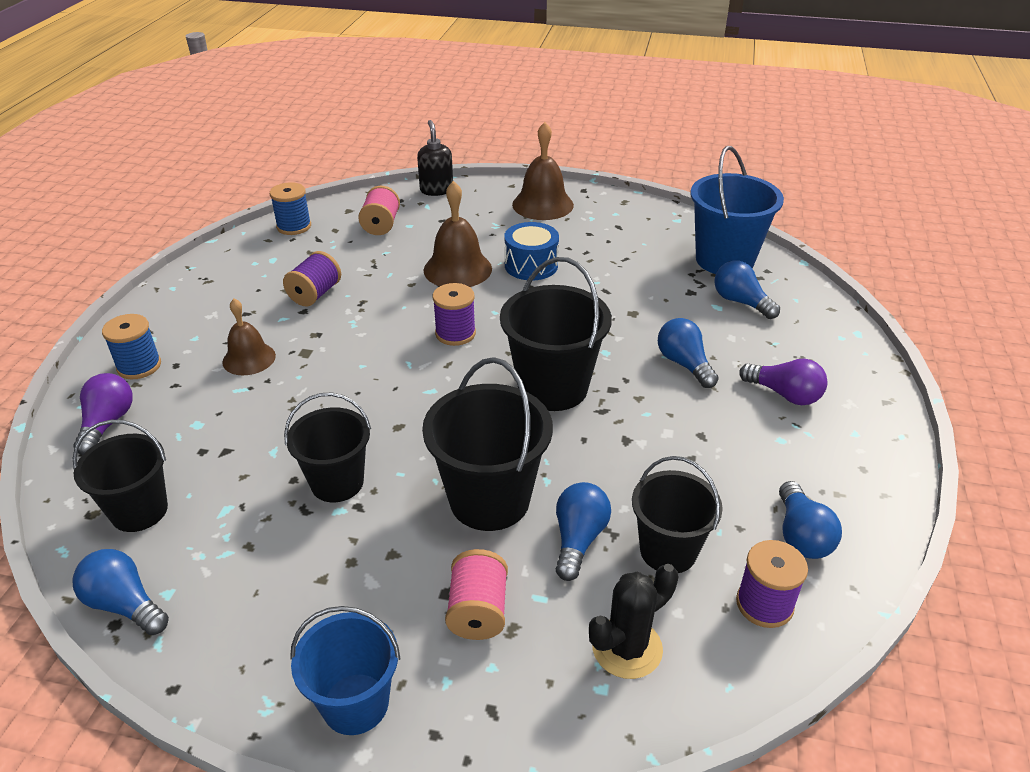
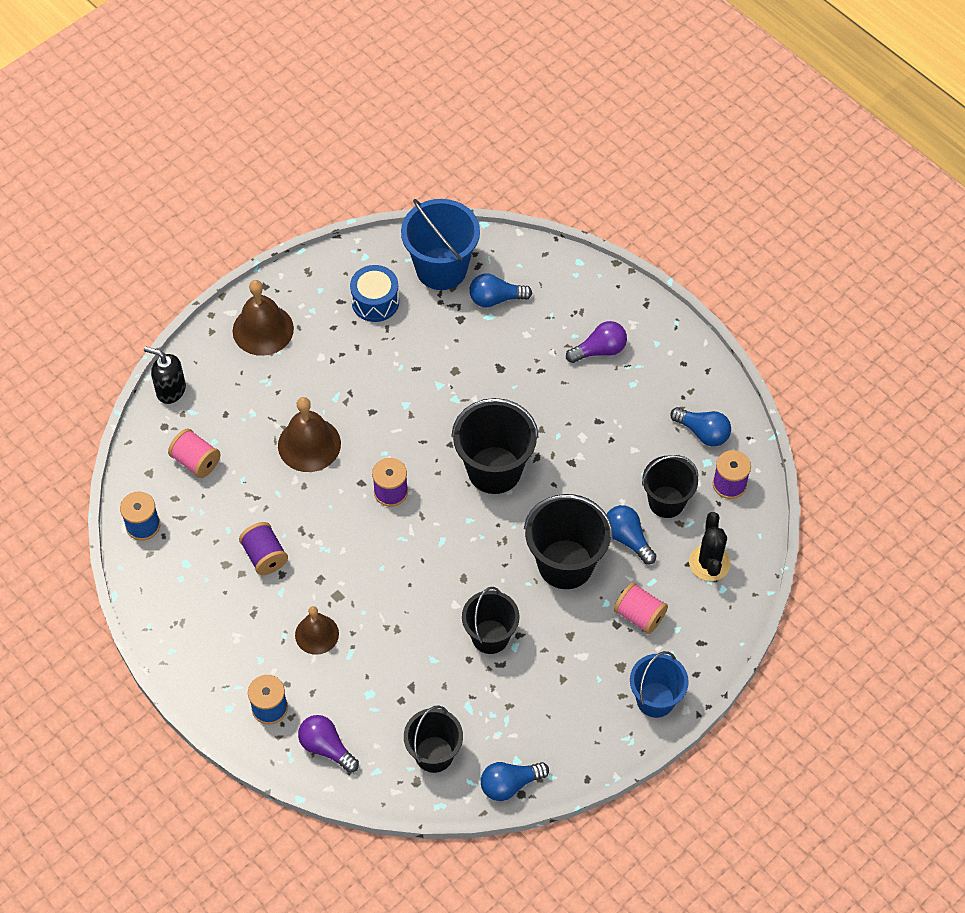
camera: 55 degrees left, 20 degrees up
(531, 265) = (345, 394): blue drum -> blue drum (375, 302)
(684, 364) = (530, 381): blue light bulb -> none

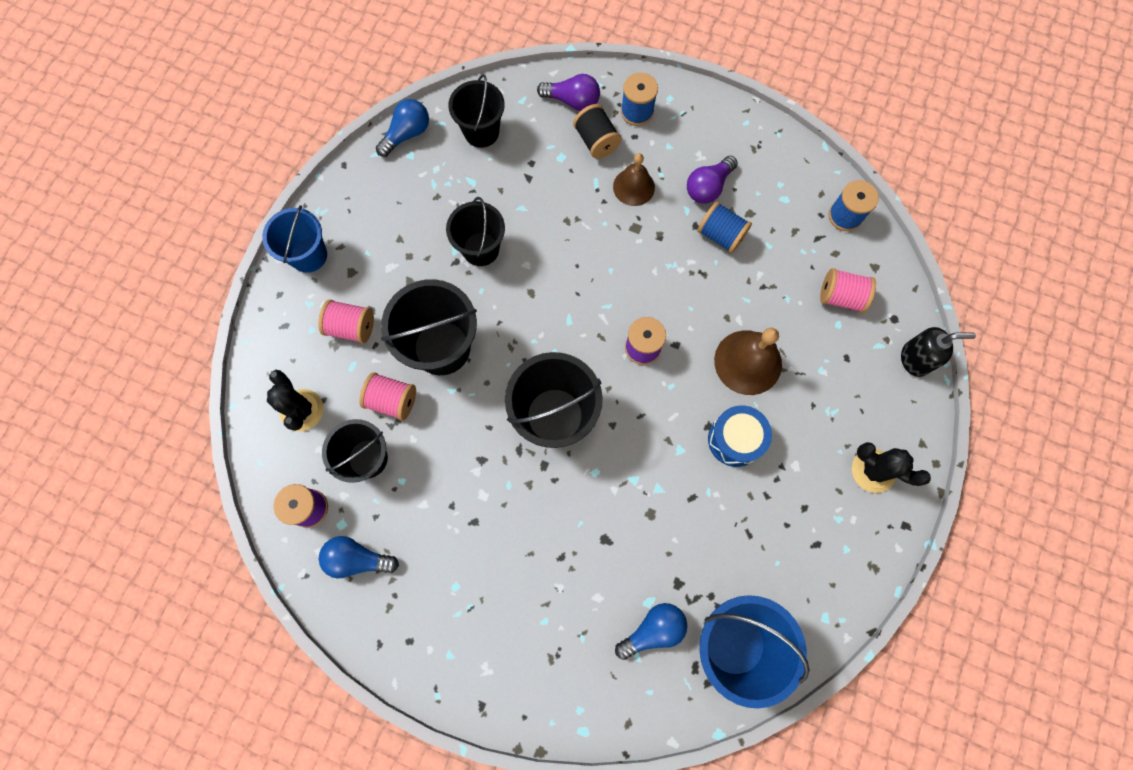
camera: 155 degrees right, 15 degrees up
(263, 329) = (873, 470): brown bell -> black cactus
(265, 556) = (720, 235): purple spool -> blue spool
(326, 695) = (596, 141): none -> black spool
(375, 302) = (780, 562): blue drum -> blue drum (735, 439)
(599, 350) = (508, 614): purple light bulb -> purple light bulb (708, 187)
(627, 538) = (392, 400): blue light bulb -> pink spool

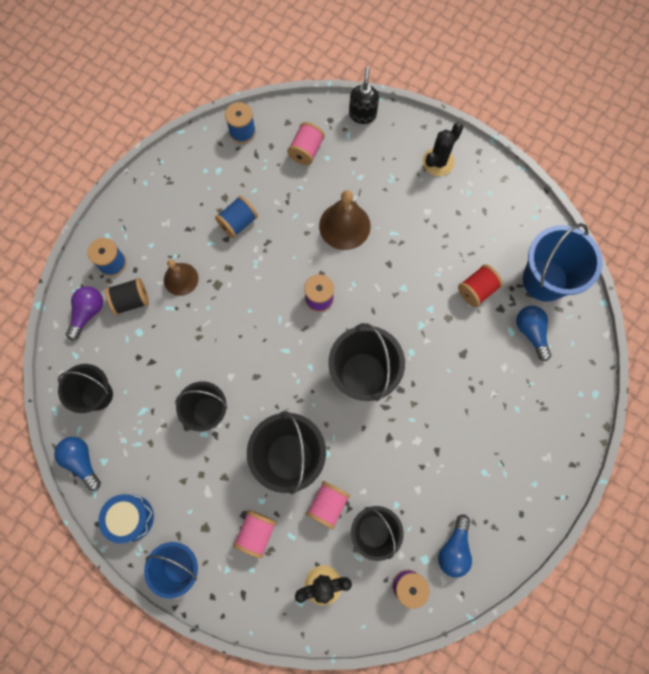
camera: 80 degrees left, 0 degrees up
(697, 547) = (476, 290): none -> red spool
(708, 187) = (195, 223): purple light bulb -> none
(735, 439) = (402, 247): blue drum -> blue drum (131, 518)

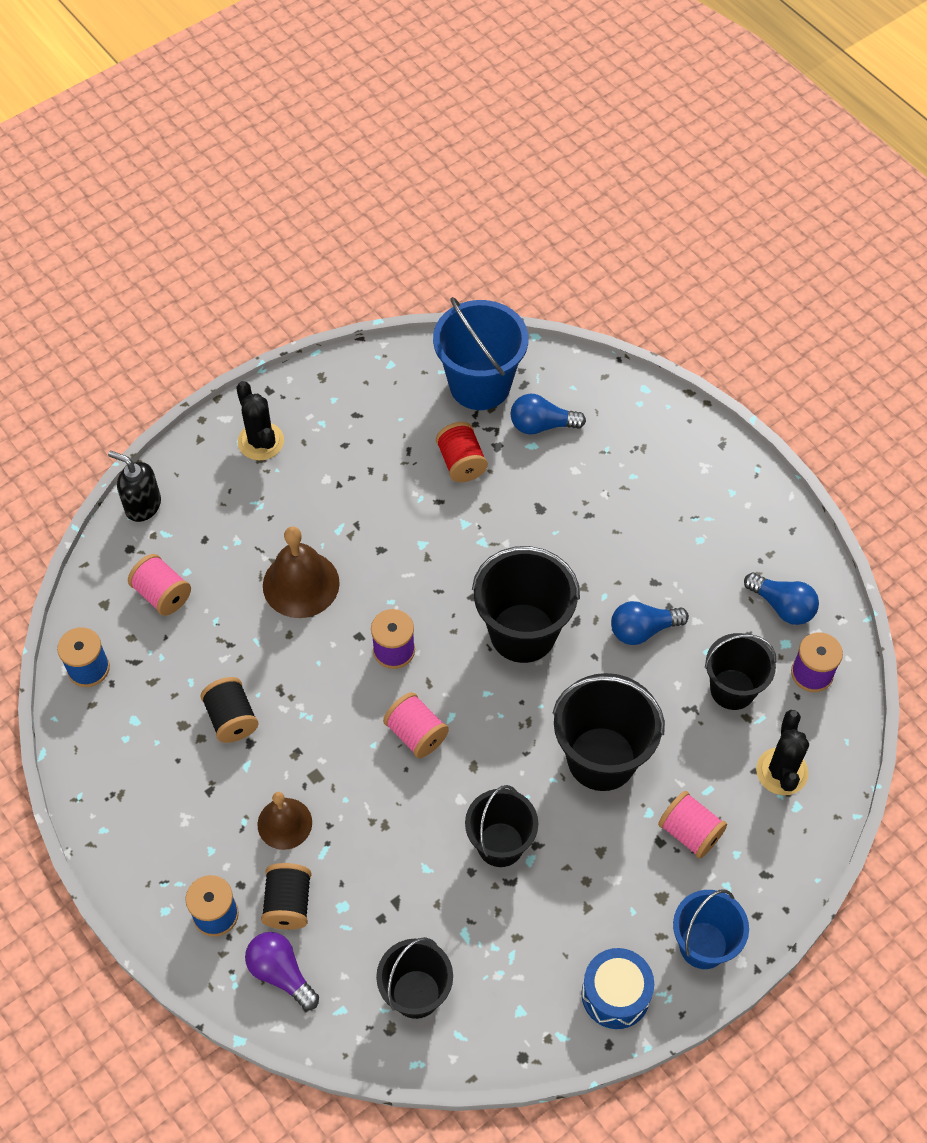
camera: 70 degrees left, 15 degrees down
(82, 461) = (509, 1043): blue light bulb -> blue light bulb (643, 630)
(238, 222) = (231, 718): blue spool -> black spool
(328, 504) = (681, 732): pink spool -> pink spool (416, 734)

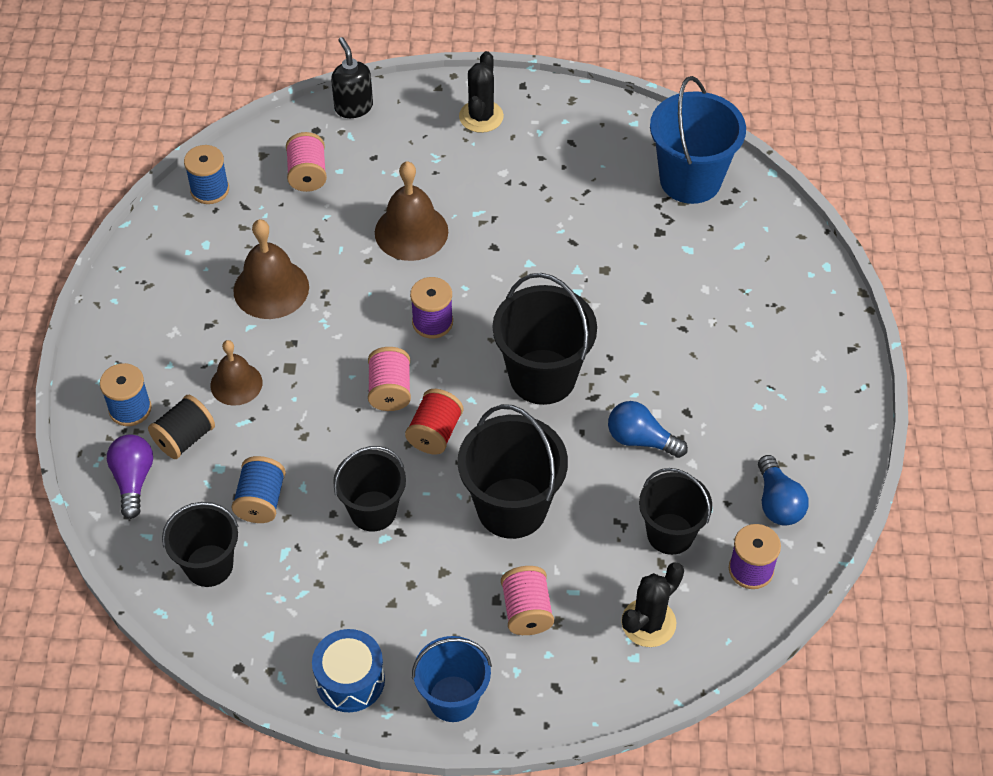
camera: 40 degrees right, 5 degrees down
(231, 718) = (271, 288): black spool -> brown bell
(404, 906) = (261, 501): none -> blue spool
(461, 463) = (618, 226): red spool -> red spool (435, 433)
(541, 425) = (711, 239): blue light bulb -> none

